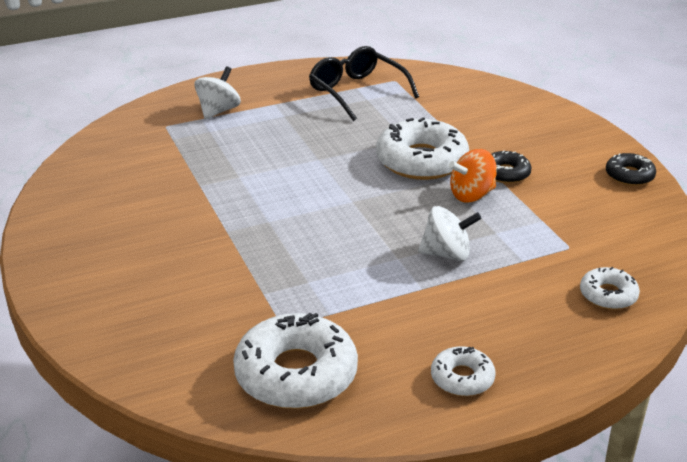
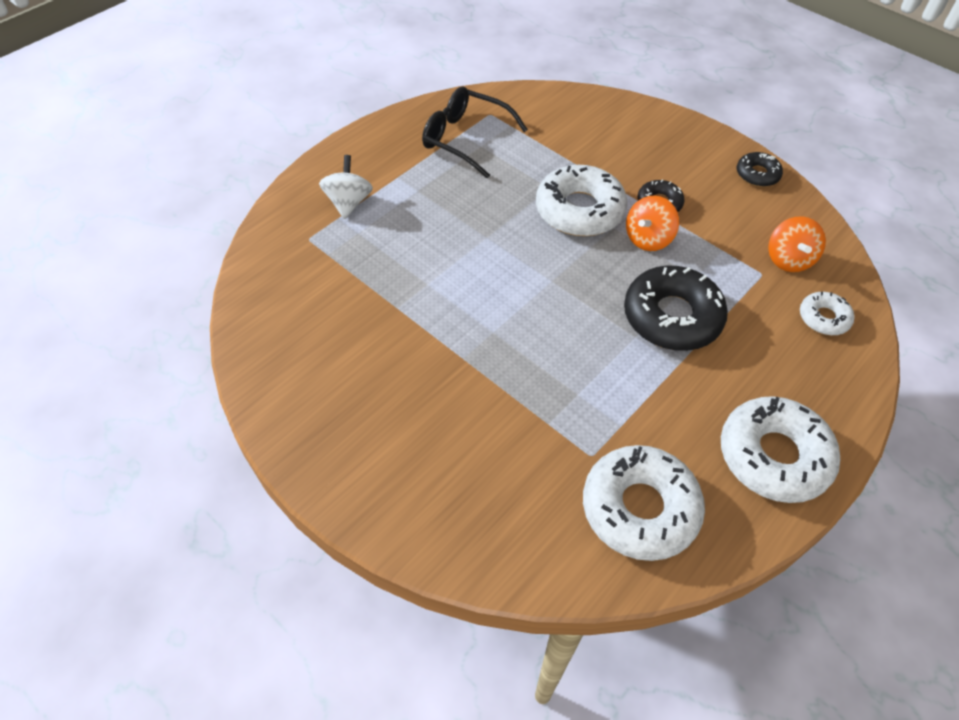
camera: 25 degrees left, 20 degrees up
(447, 254) = (672, 317): white spinning top -> black donut
(462, 378) = (773, 456): white donut -> white donut, size x1.93
(608, 243) = (788, 259): none -> orange spinning top

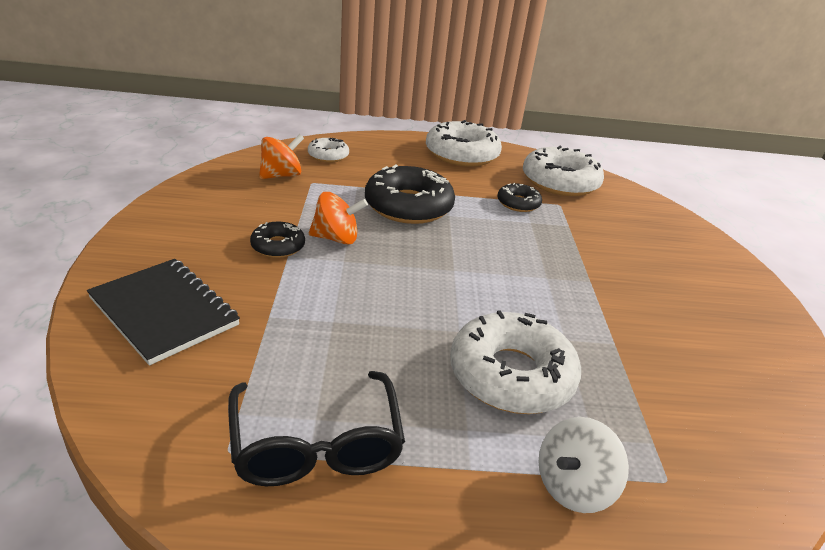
camera: 135 degrees left, 20 degrees down
(579, 210) = (345, 288): white donut -> white donut (511, 375)
(618, 129) = (164, 312): none -> black notebook
(757, 174) = (173, 207): black donut -> black donut (518, 203)

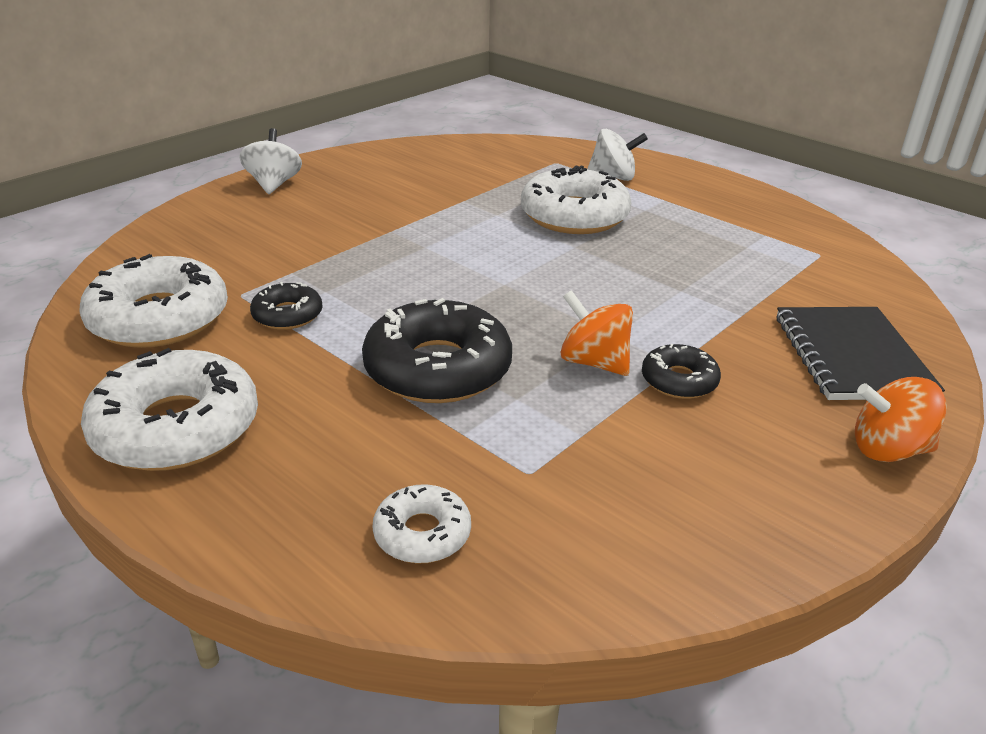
camera: 135 degrees left, 0 degrees up
(281, 175) = (568, 513): orange spinning top -> orange spinning top (888, 449)
(316, 445) = (756, 237): black glasses -> none
(738, 286) = (273, 184): none -> white spinning top

